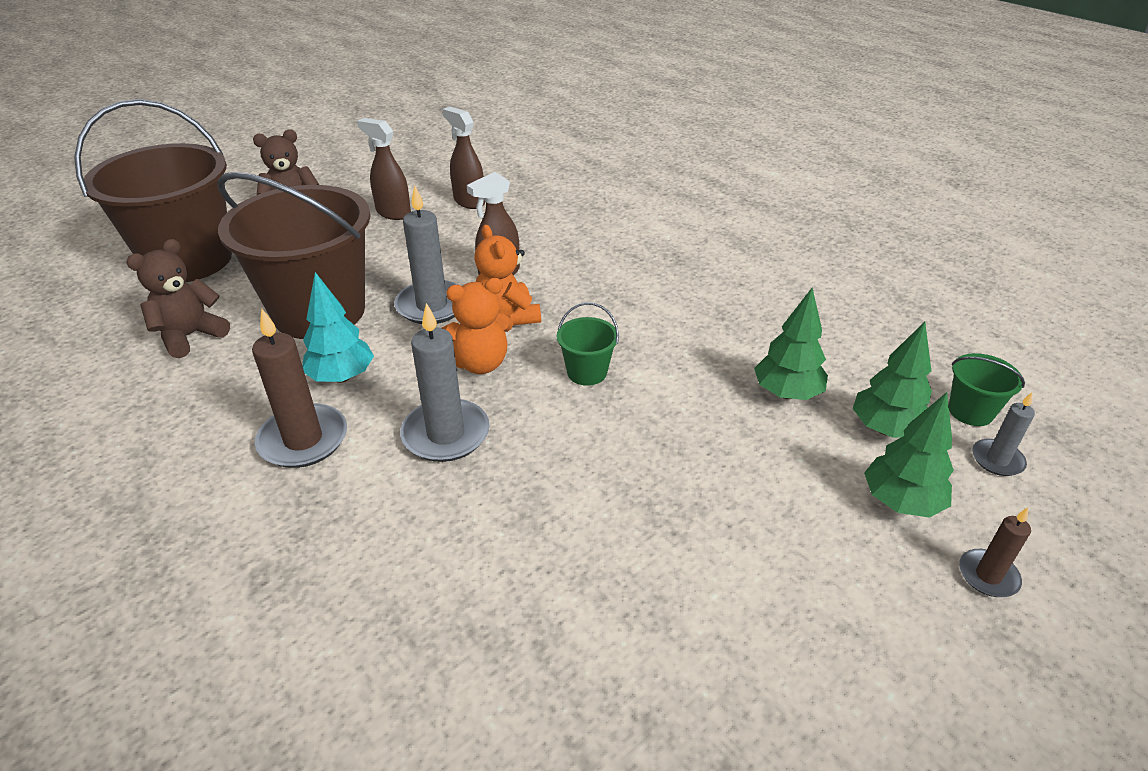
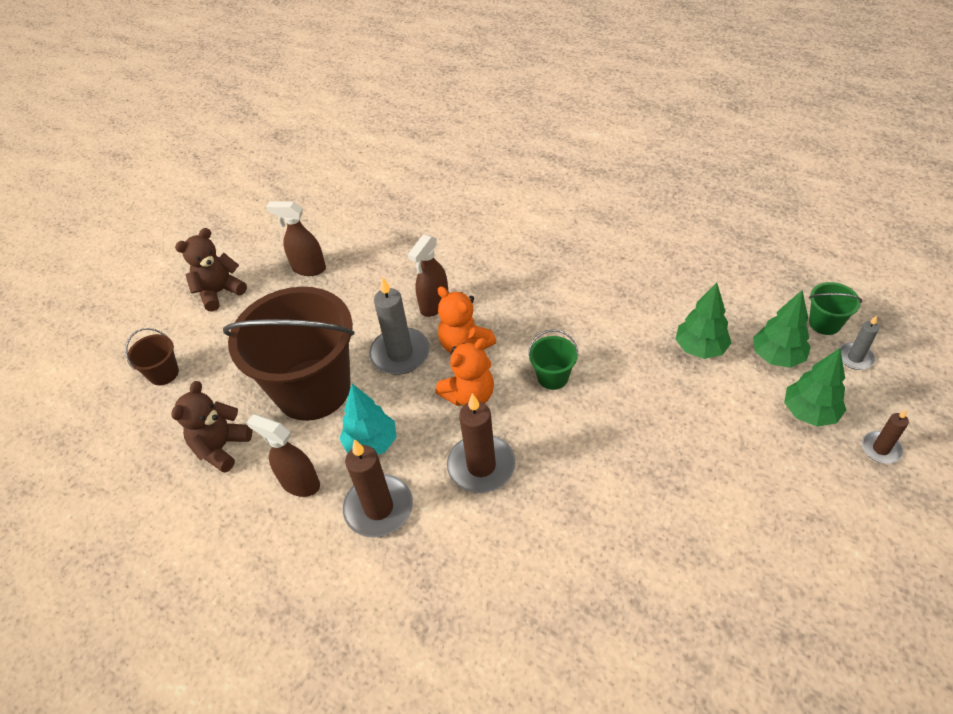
camera: 15 degrees left, 10 degrees up
(189, 260) = (164, 373): brown bucket -> brown bucket, size x0.41
(446, 434) = (481, 466): grey candle -> brown candle
(469, 201) = (366, 237): brown spray bottle -> brown spray bottle (300, 483)

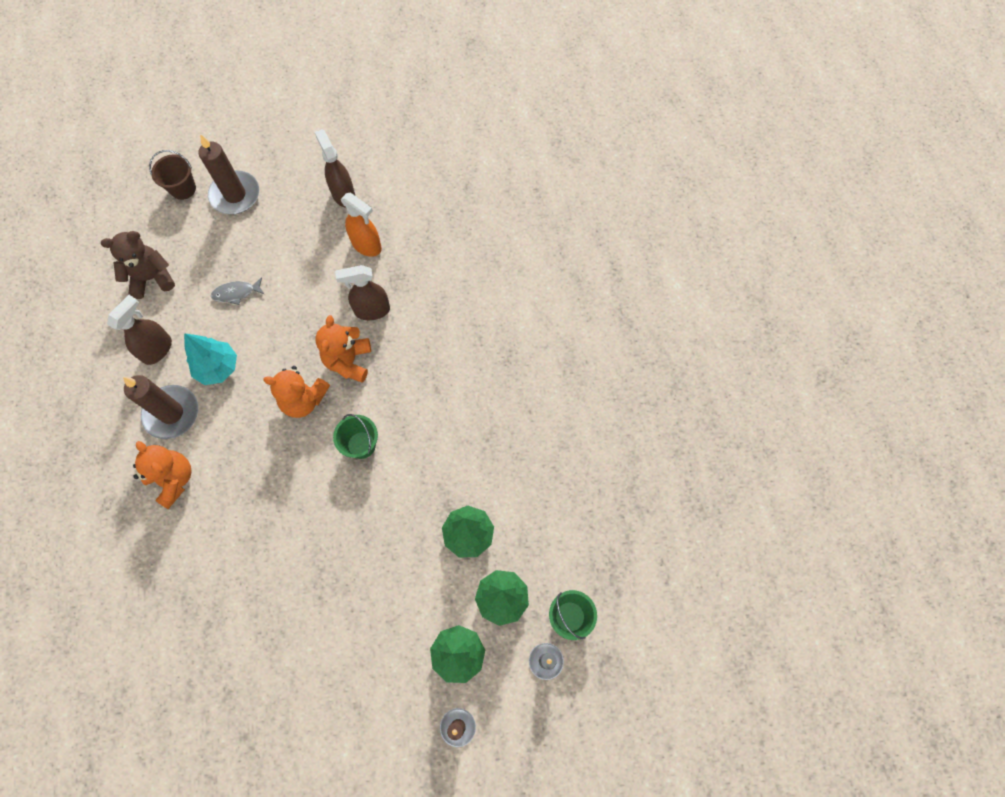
camera: 45 degrees right, 20 degrees up
(219, 292) = (277, 156): brown teddy bear -> none
(300, 483) = (157, 349): brown spray bottle -> brown spray bottle turned 45 degrees clockwise
(313, 389) = (236, 293): brown bucket -> grey fish
(372, 278) = (367, 245): none -> orange spray bottle
(400, 354) = (308, 324): grey candle -> none
(450, 546) = (173, 479): none -> orange teddy bear
(481, 466) = (248, 453): brown candle -> brown candle (235, 195)

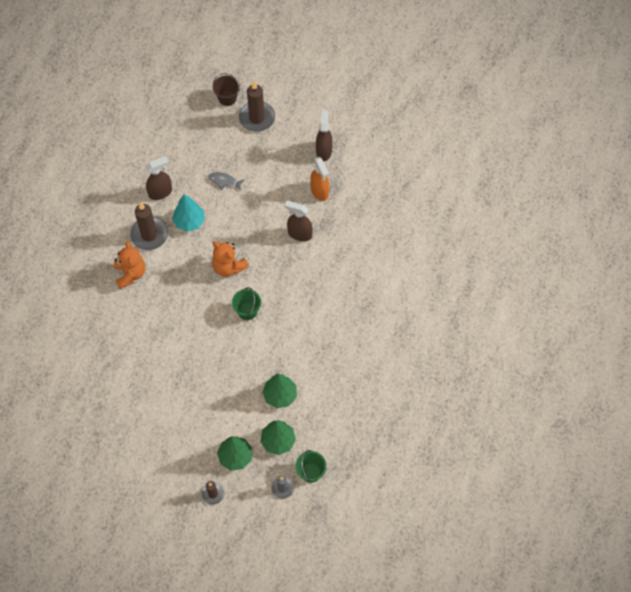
camera: 30 degrees right, 5 degrees down
(152, 278) = (179, 146): brown teddy bear -> none
(348, 361) = (268, 257): orange teddy bear -> none

